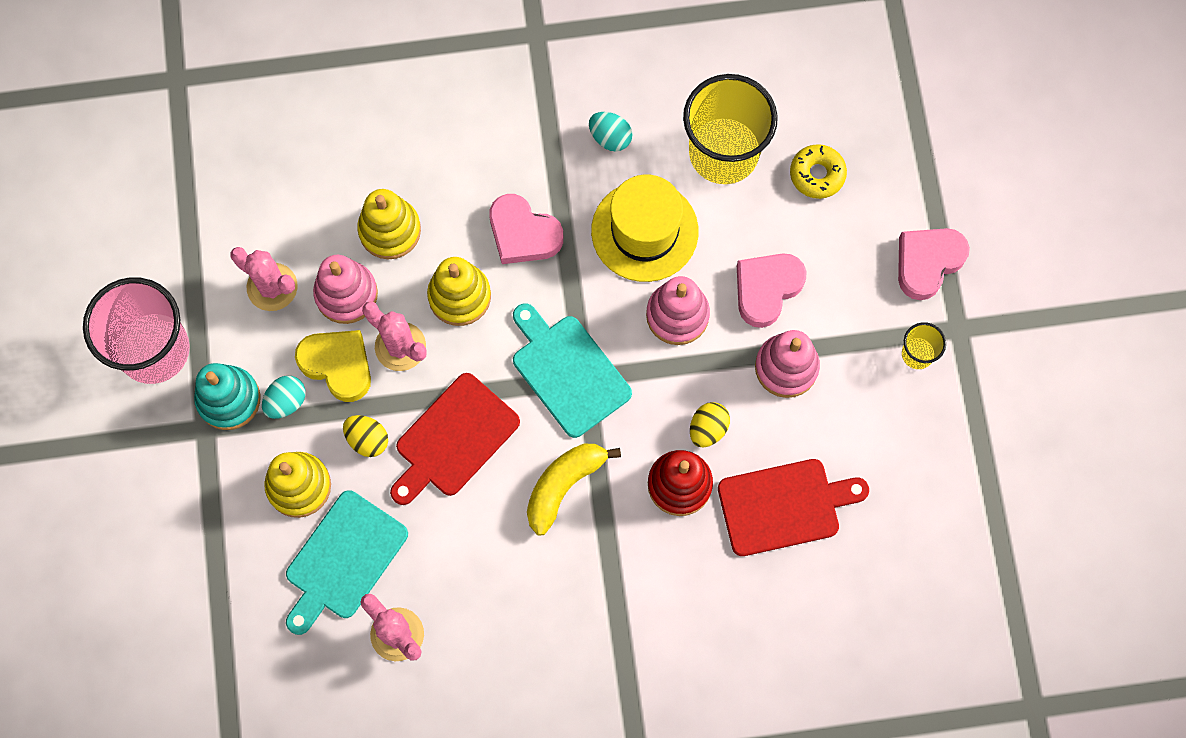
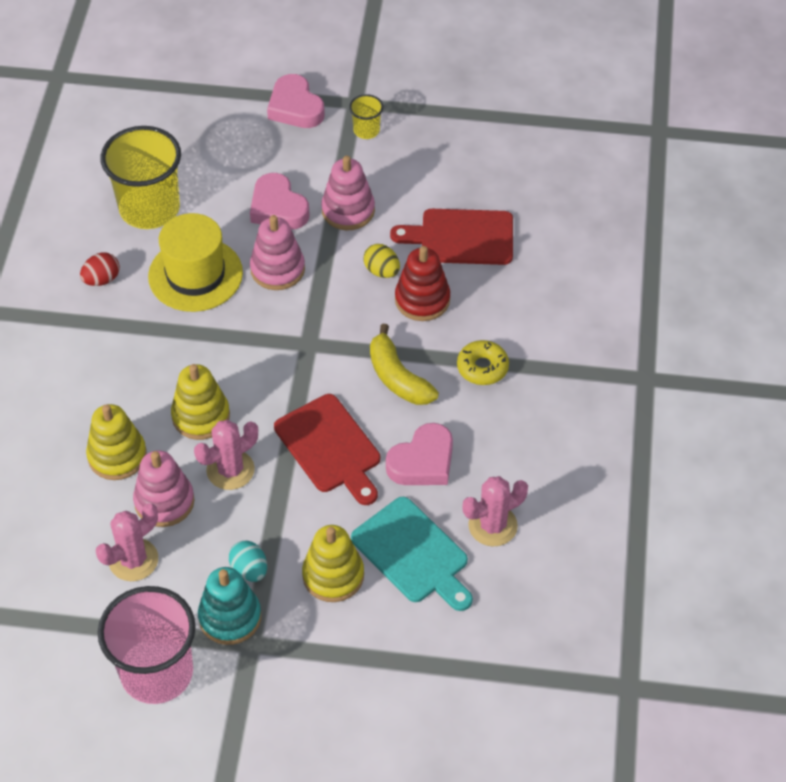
camera: 75 degrees left, 20 degrees down
(338, 365) = (230, 522): yellow heart -> none
(367, 439) = (308, 512): yellow egg -> none
(523, 234) = (162, 358): pink heart -> pink heart (422, 461)
(567, 372) = (299, 353): turquoise cutting board -> none
(610, 138) = (102, 279): turquoise egg -> red egg
(784, 506) = (461, 237): red cutting board -> red cutting board turned 90 degrees counterclockwise
(817, 174) = (194, 155): yellow donut -> yellow donut (482, 367)

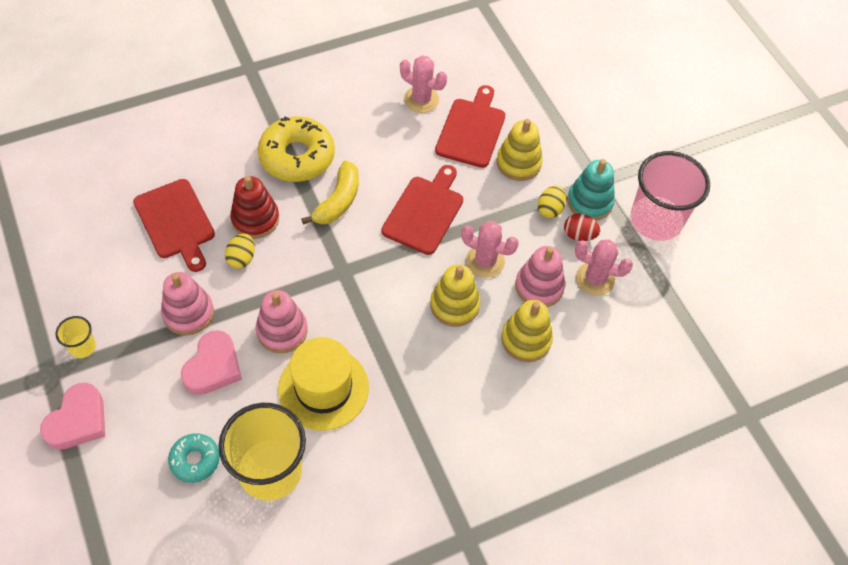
camera: 125 degrees left, 5 degrees up
(102, 279) = (372, 459): red egg -> red egg (579, 235)
(200, 165) = (195, 460): none -> turquoise donut
(249, 570) = (550, 209): turquoise egg -> yellow egg
(413, 553) = (471, 130): turquoise cutting board -> red cutting board
(422, 461) = (399, 155): pink heart -> none
(482, 367) = (297, 156): yellow donut -> yellow donut, size x1.82

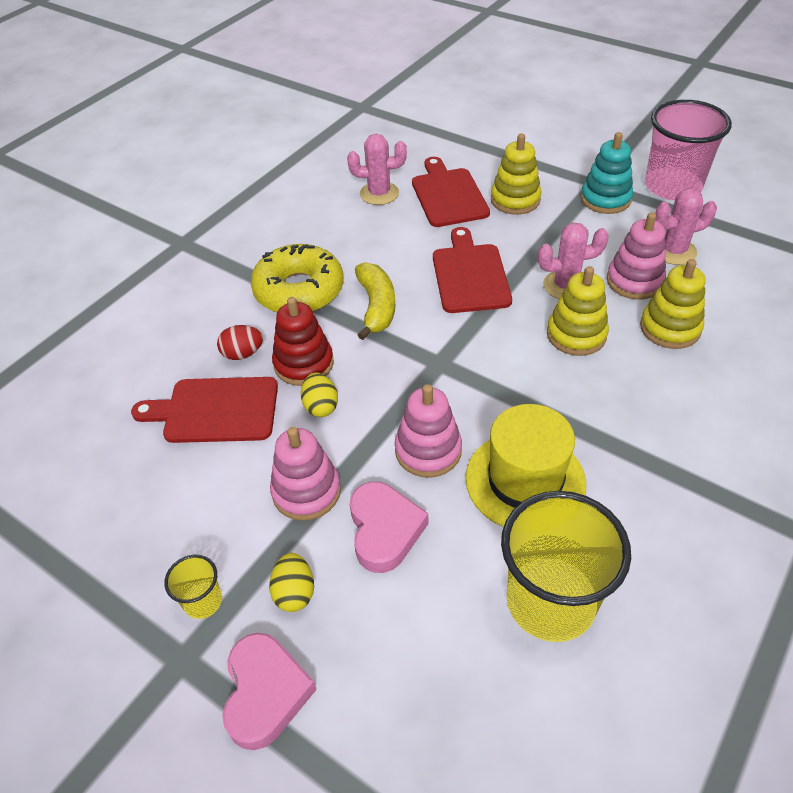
camera: 25 degrees left, 10 degrees down
(176, 222) = (215, 410): red cutting board -> red cutting board turned 150 degrees clockwise
(195, 460) = (453, 645): turquoise donut -> none
(550, 209) = (578, 220): yellow egg -> yellow egg (294, 592)
(579, 235) = (624, 226): red egg -> red egg (243, 354)

